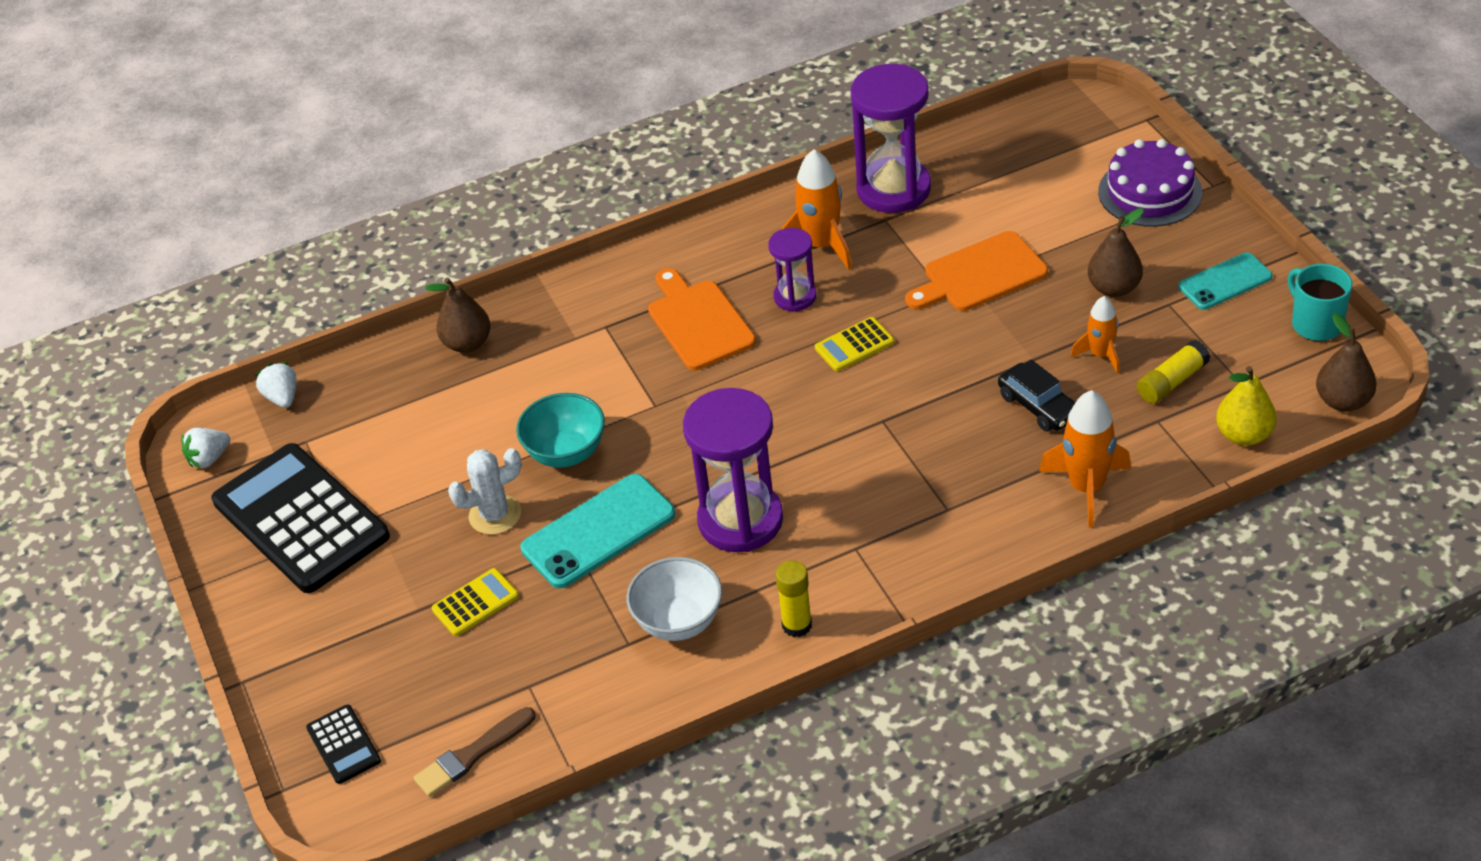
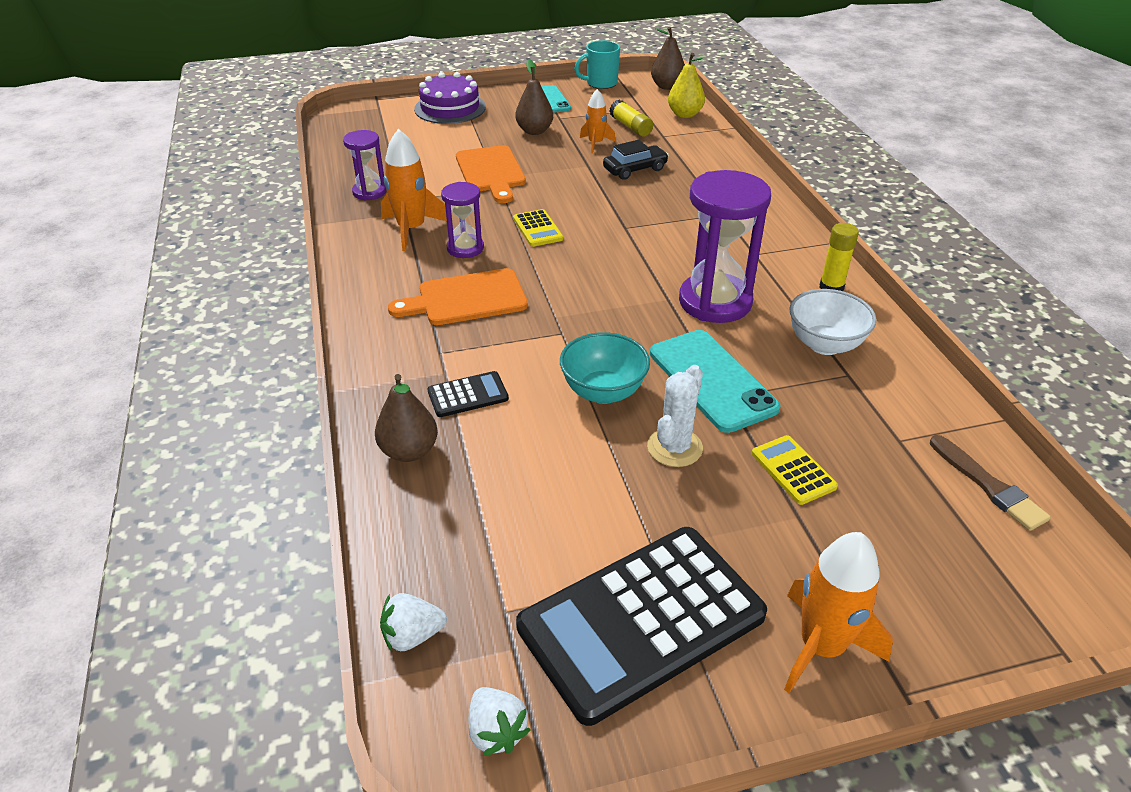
camera: 85 degrees left, 5 degrees down
(343, 745) = (991, 590): black calculator -> black calculator (468, 395)
(495, 515) = (674, 447): white cactus -> white cactus turned 45 degrees clockwise
(893, 189) = (369, 192): purple hourglass -> purple hourglass, size x0.55
(1086, 487) = (716, 164): orange rocket -> orange rocket (821, 647)

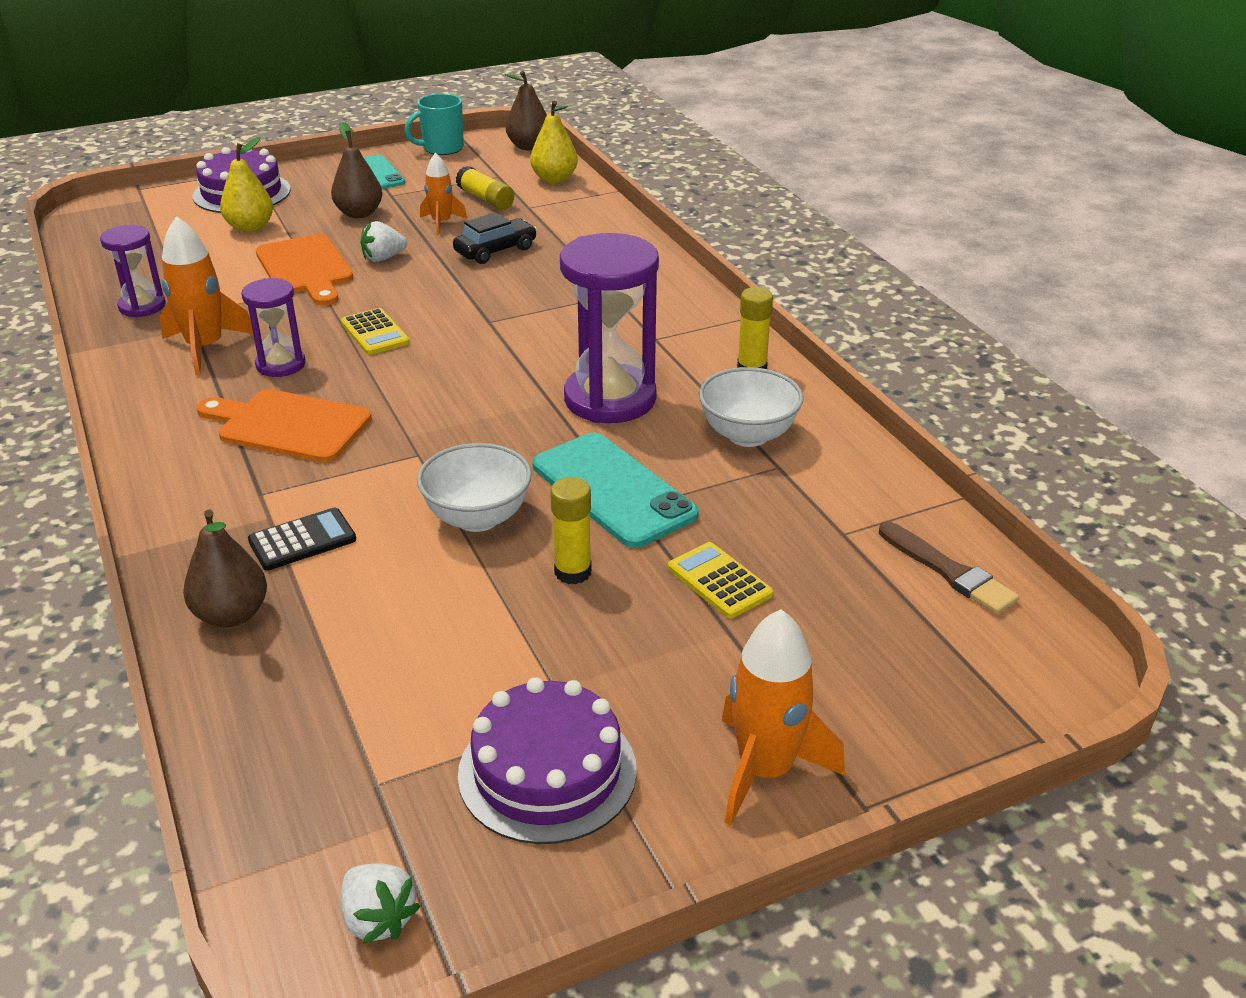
camera: 10 degrees left, 5 degrees down
(412, 635) = (259, 827): white strawberry -> white strawberry (383, 258)
(453, 136) = (250, 227): none -> yellow pear
(466, 298) = (288, 425): orange cutting board -> orange cutting board turned 45 degrees clockwise
(603, 392) = (478, 518): turquoise bowl -> white bowl
(641, 621) = (547, 771): black calculator -> purple cake
(674, 447) = (573, 572): white cactus -> yellow glue stick

